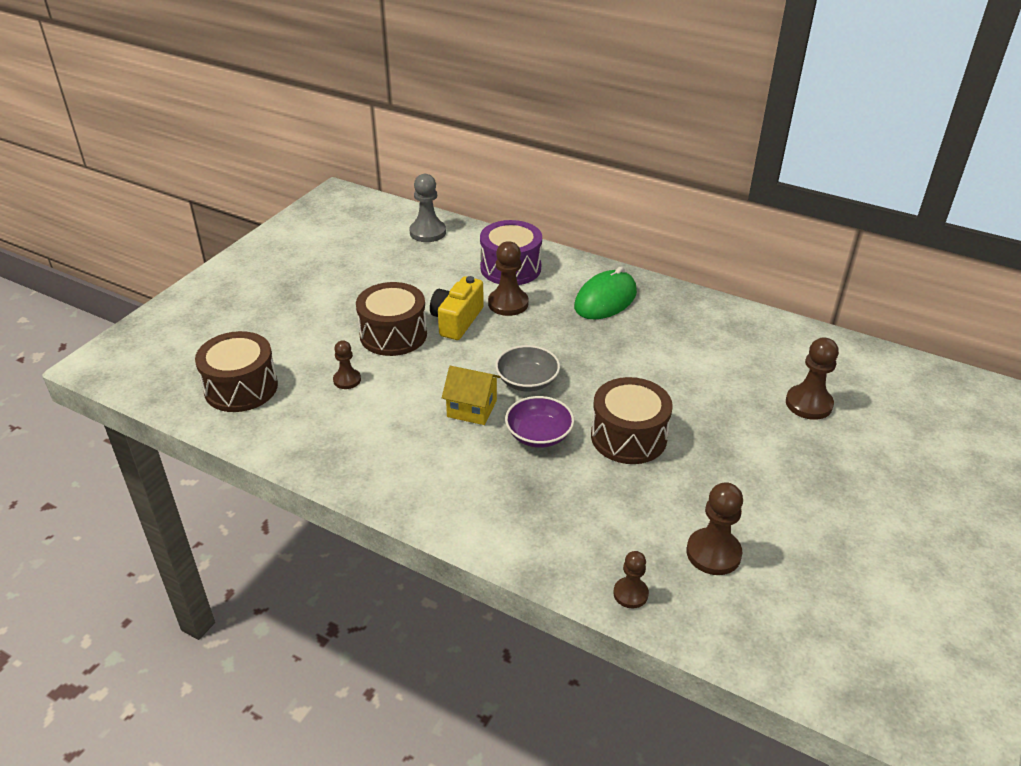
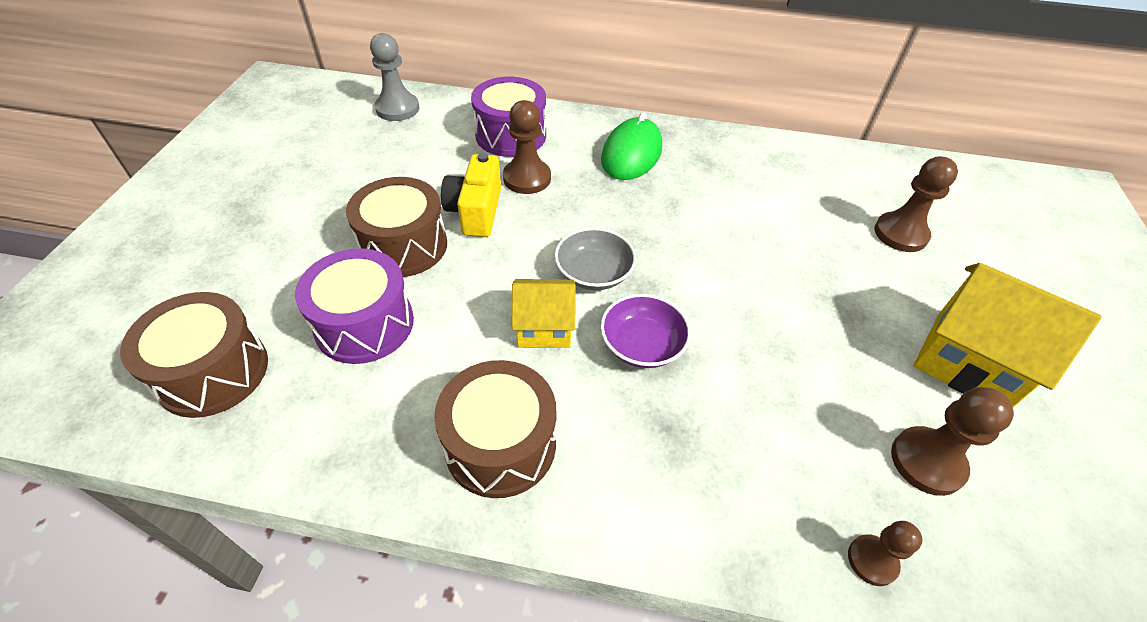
camera: 20 degrees left, 10 degrees up
(347, 380) = (364, 324): brown pawn -> purple drum
(628, 437) = (745, 321): brown drum -> brown drum (500, 444)
(799, 503) = (969, 361): none -> yellow house

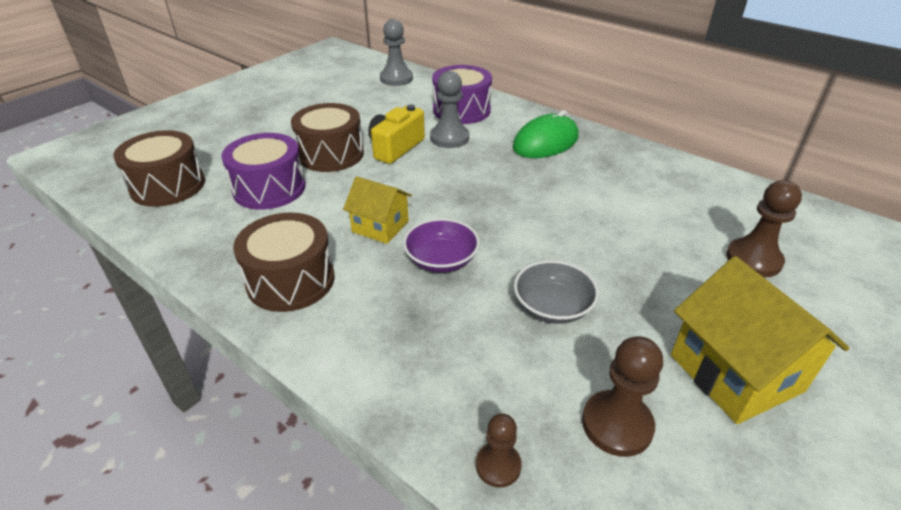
camera: 30 degrees right, 10 degrees down
(527, 178) = (449, 138): brown pawn -> grey pawn
(594, 273) = (446, 206): grey bowl -> grey bowl (552, 307)

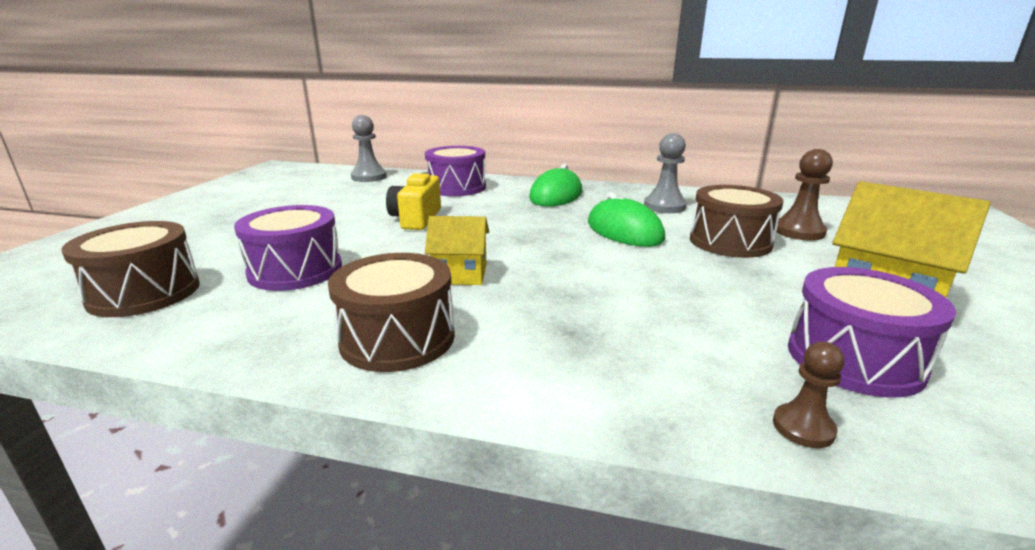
camera: 25 degrees left, 15 degrees down
(331, 154) = (348, 233): brown drum -> brown drum (730, 242)
(441, 260) = (551, 284): purple bowl -> none
(449, 138) = (464, 205): grey pawn -> grey pawn (664, 206)
(552, 307) = (693, 293): grey bowl -> none
(566, 210) = (624, 231): none -> green mouse
(617, 425) = (854, 359): brown pawn -> purple drum

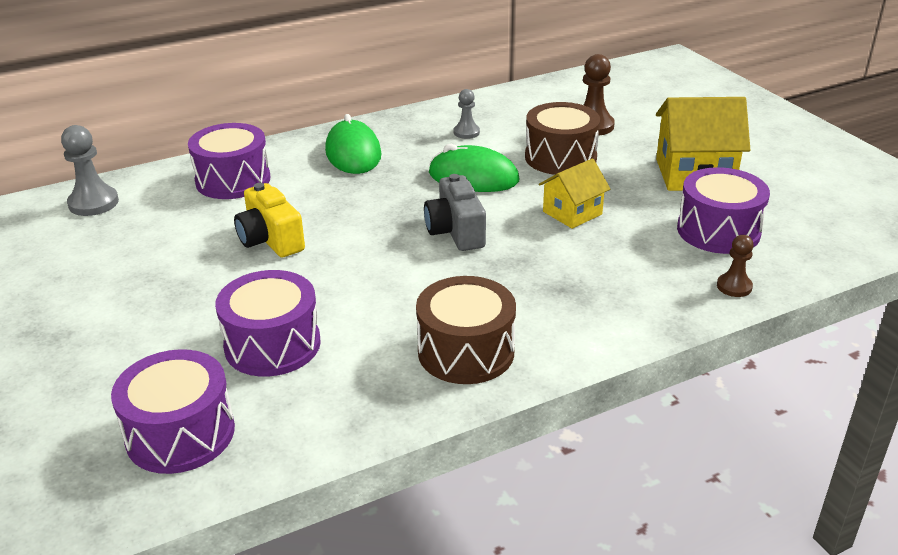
camera: 40 degrees left, 10 degrees up
(144, 293) = (180, 433): brown drum -> purple drum
(460, 274) = (417, 280): yellow house -> yellow house (572, 213)
(548, 256) = (455, 231): none -> grey camera
(664, 206) = (466, 132): grey pawn -> grey pawn, size x0.61

